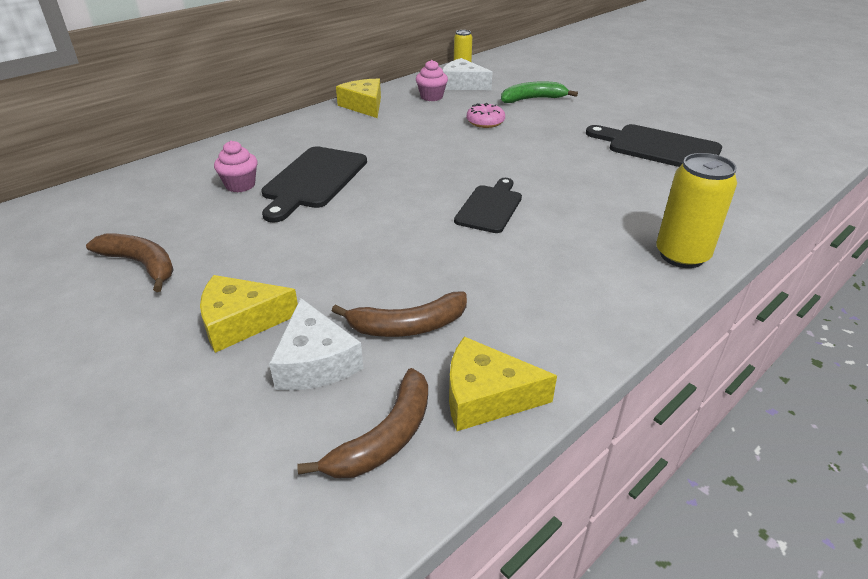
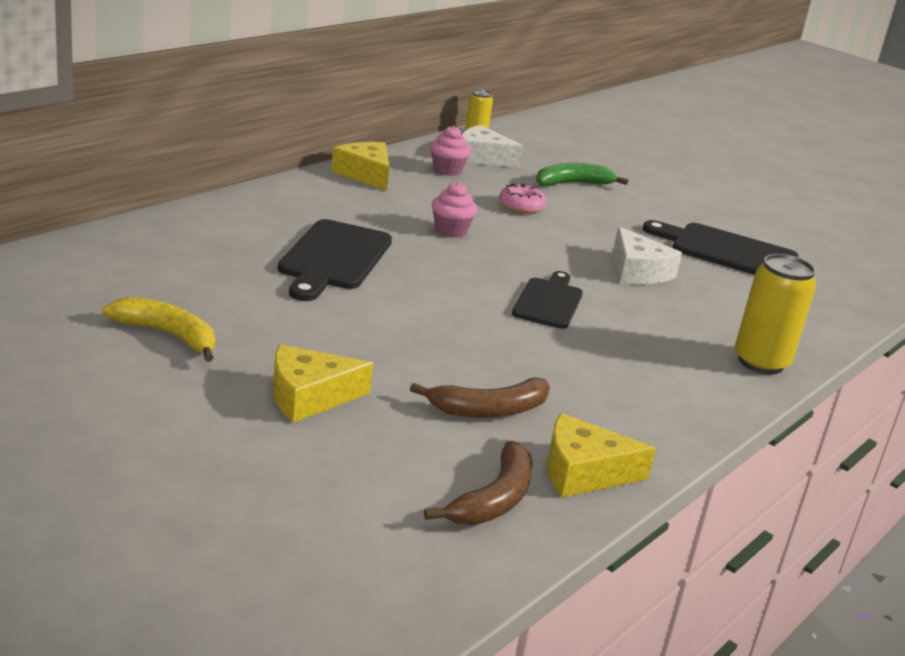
camera: 10 degrees left, 10 degrees down
(141, 265) = (168, 335): brown banana -> yellow banana
(240, 185) = (246, 257): pink cupcake -> pink cupcake (451, 231)
(315, 362) = (403, 436): white cheese -> white cheese (638, 271)

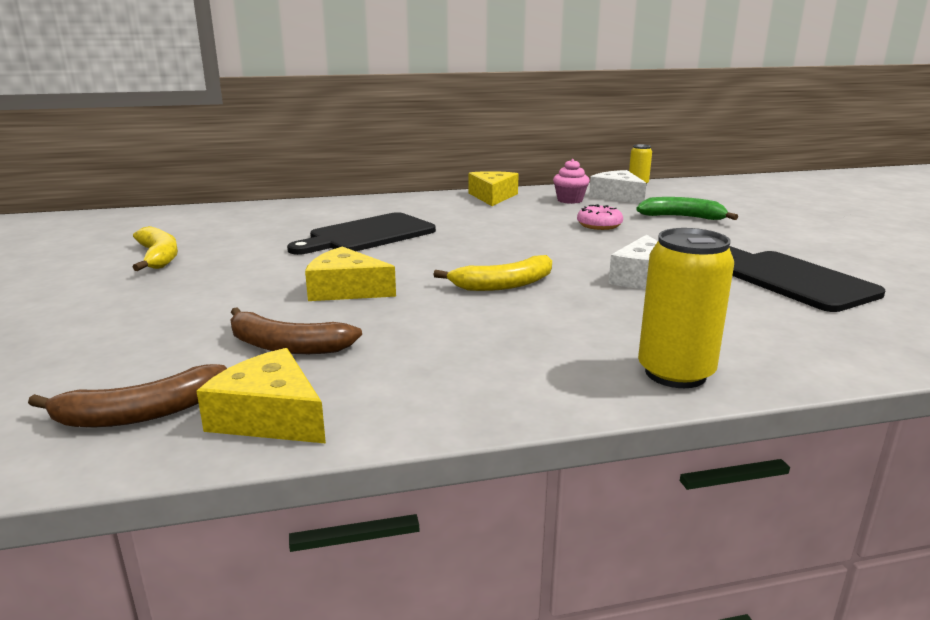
camera: 40 degrees right, 5 degrees down
(309, 396) = (166, 306): yellow cheese -> yellow cheese (346, 290)
(451, 231) = (501, 232): pink cupcake -> none
(548, 301) = (503, 285): black cutting board -> yellow banana

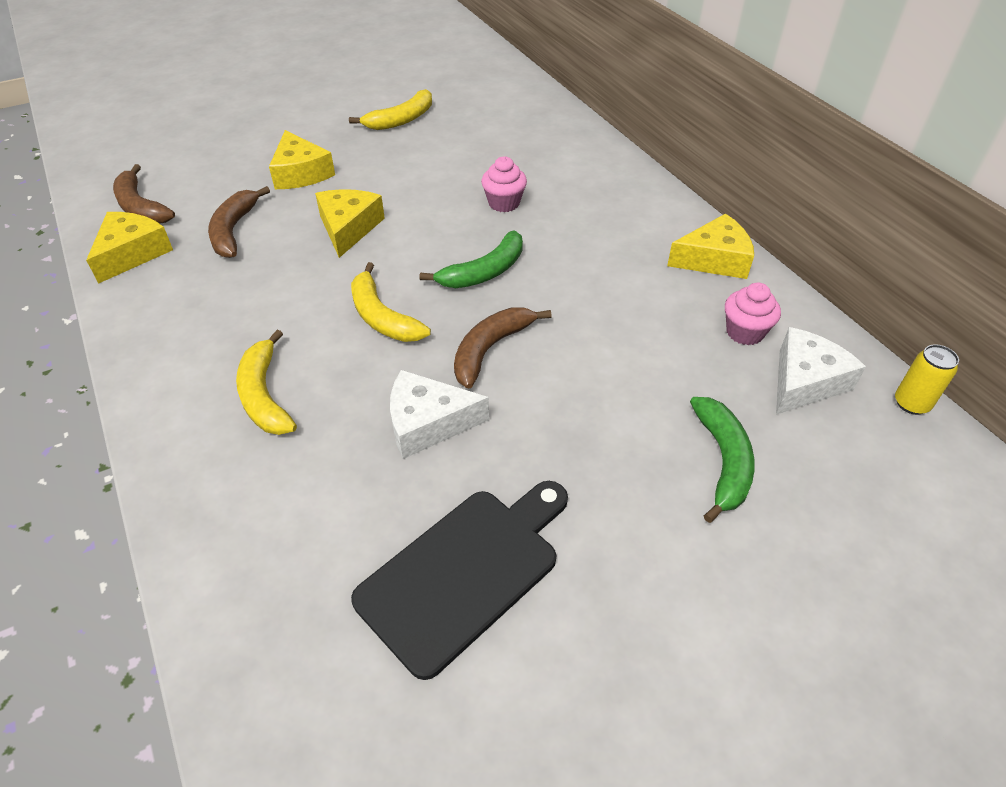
camera: 75 degrees right, 25 degrees up
(201, 306) = (301, 173): none -> yellow cheese
(368, 235) = (504, 203): black cutting board -> pink cupcake
(462, 249) = (484, 272): none -> green banana
(563, 255) = (490, 349): none -> brown banana
(599, 225) = (629, 371): pink donut -> none
(600, 335) = (265, 395): none -> yellow banana
(675, 373) = (187, 448): yellow can -> none

